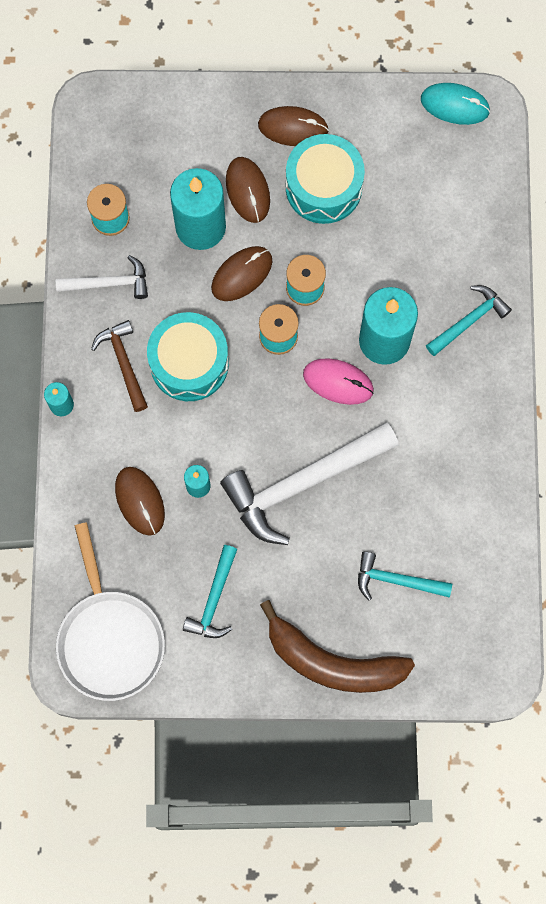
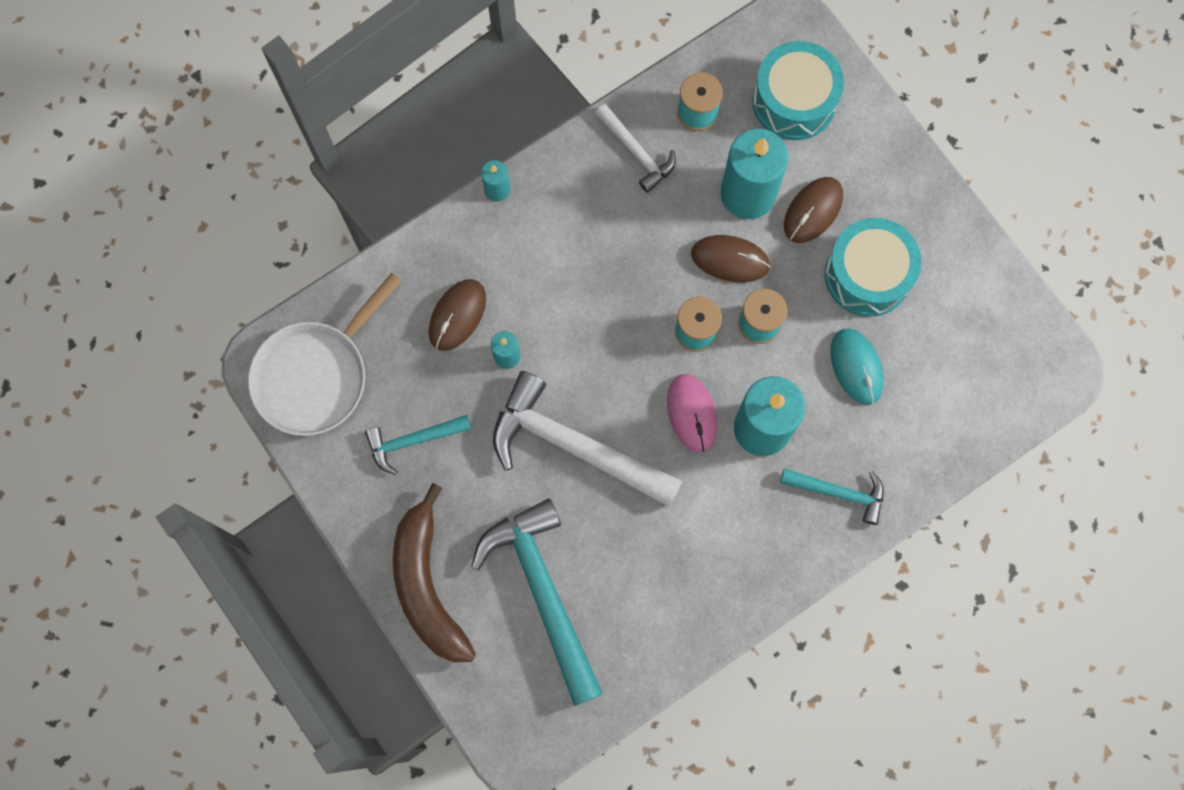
camera: 55 degrees right, 0 degrees up
(123, 363) = (573, 215): brown hammer -> none
(189, 363) = (614, 271): turquoise drum -> turquoise drum (794, 101)
(293, 127) = (903, 209): brown mouse -> none
(396, 580) = (543, 592): turquoise hammer -> turquoise hammer, size x1.89
(455, 105) = (1039, 338): turquoise mouse -> turquoise mouse (856, 367)

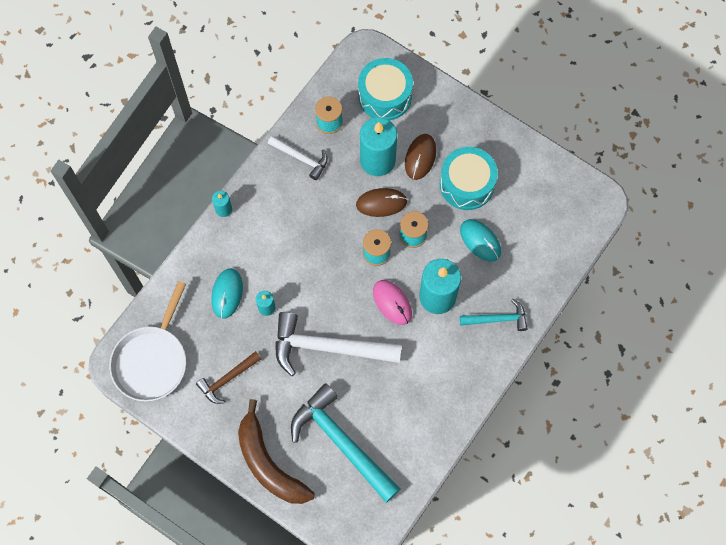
camera: 20 degrees left, 5 degrees down
(413, 441) = (227, 379): turquoise hammer -> brown hammer
(457, 315) = (227, 293): brown mouse -> turquoise mouse

